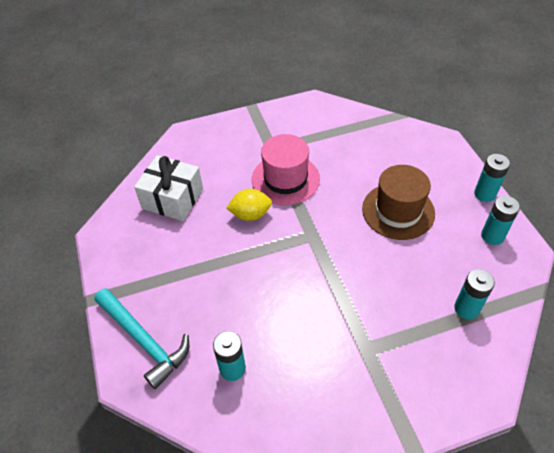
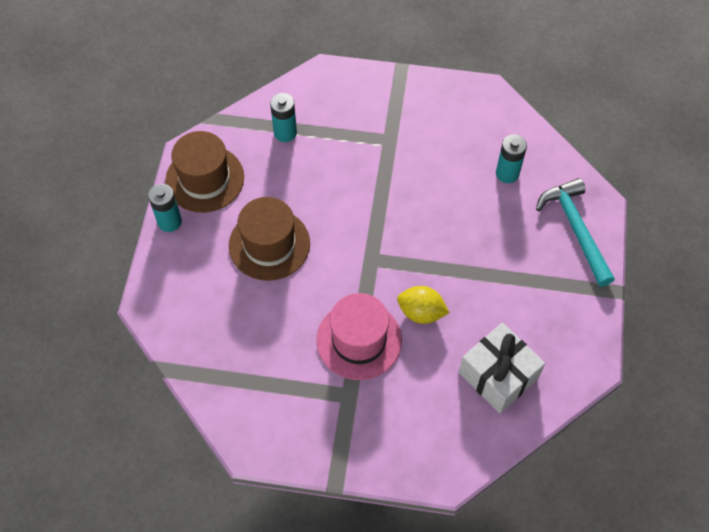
camera: 155 degrees left, 10 degrees up
(492, 236) = (205, 179): turquoise battery -> brown hat

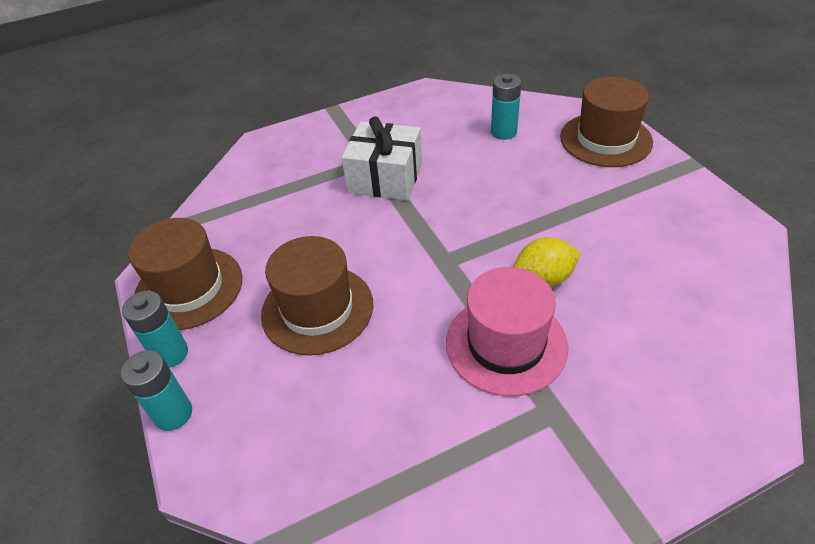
camera: 30 degrees left, 15 degrees down
(285, 133) = (255, 204): turquoise battery -> turquoise battery (173, 414)
(498, 375) = (680, 289): white gift -> white gift (385, 178)
(575, 229) = (605, 139): turquoise hammer -> brown hat

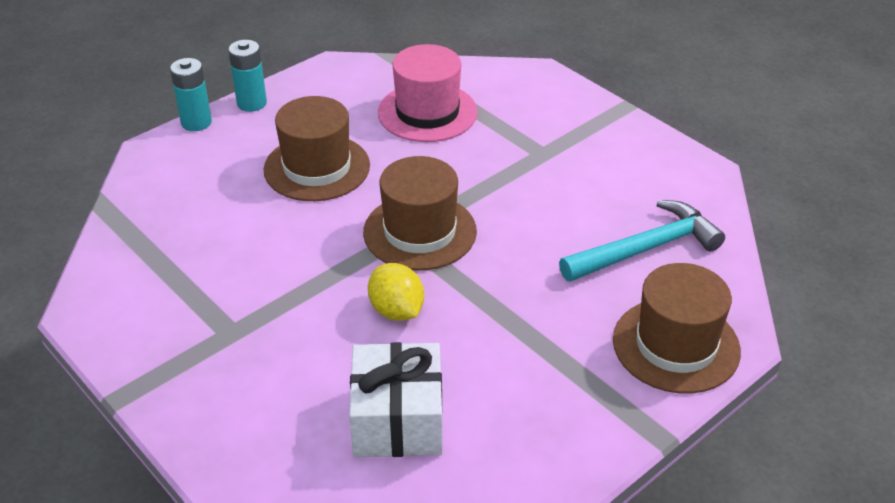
camera: 70 degrees right, 5 degrees down
(189, 288) = (323, 90): brown hat -> brown hat (420, 232)
(385, 178) = (516, 170): white gift -> white gift (397, 420)
(503, 132) = (646, 249): turquoise battery -> turquoise hammer
(506, 344) = (302, 293): pink hat -> pink hat (427, 112)

